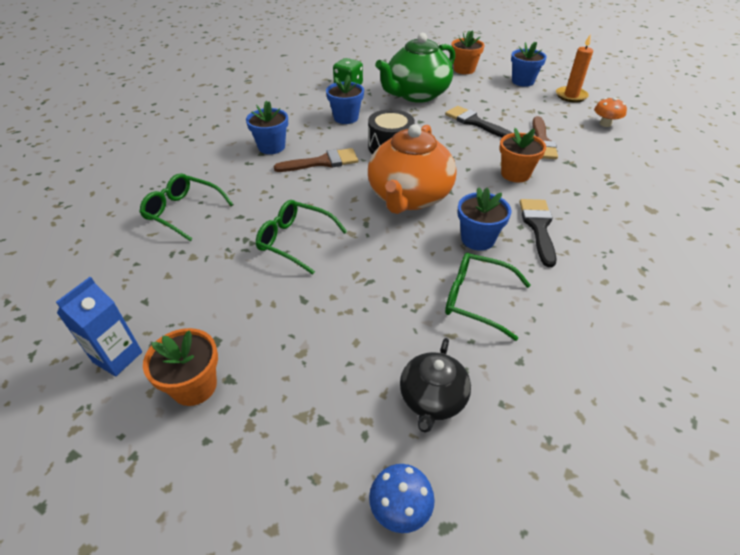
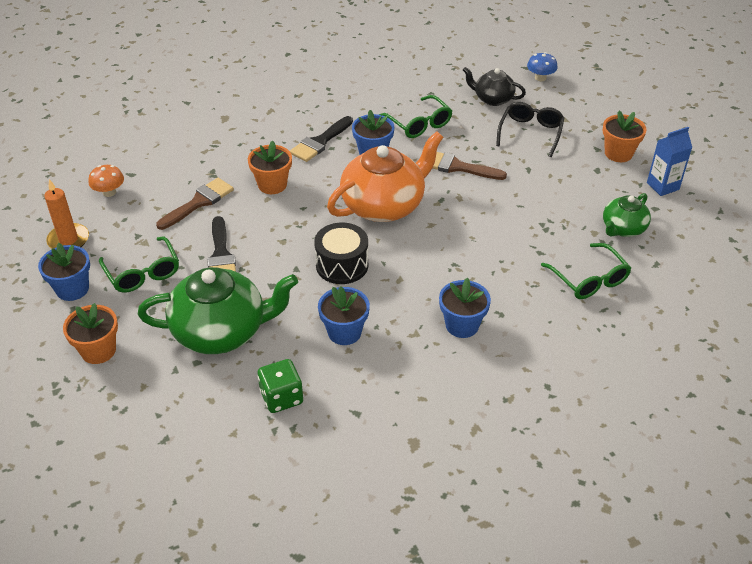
camera: 145 degrees left, 0 degrees up
(161, 274) = (623, 229): none -> green teapot
(295, 241) = (507, 210): green glasses -> green glasses (143, 273)
(322, 162) = (425, 277): brown brush -> brown brush (457, 167)
(335, 359) = (530, 133): none -> black glasses
(432, 399) = (492, 99): black teapot -> black teapot turned 120 degrees counterclockwise

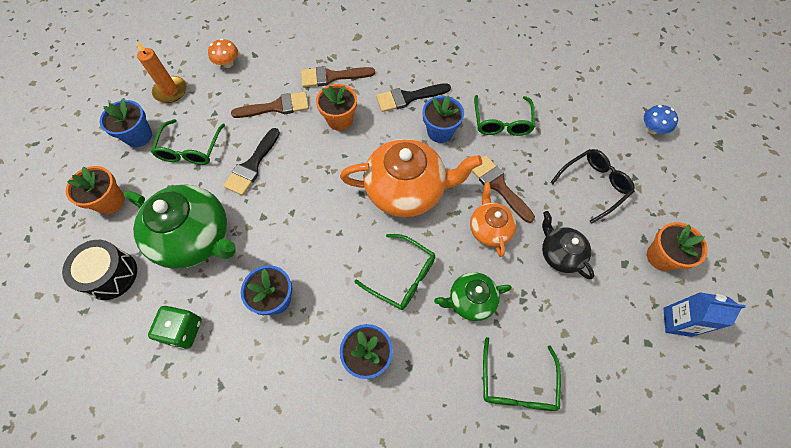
camera: 35 degrees right, 20 degrees up
(231, 157) = (332, 77): none -> brown brush
(342, 265) = (327, 230): black drum -> black drum (111, 275)
(438, 262) = (402, 276): none -> green glasses
(477, 198) = (489, 229): none -> orange teapot
(492, 99) = (588, 129): black teapot -> black teapot (560, 254)
(623, 229) = (596, 347): green teapot -> green teapot (470, 300)

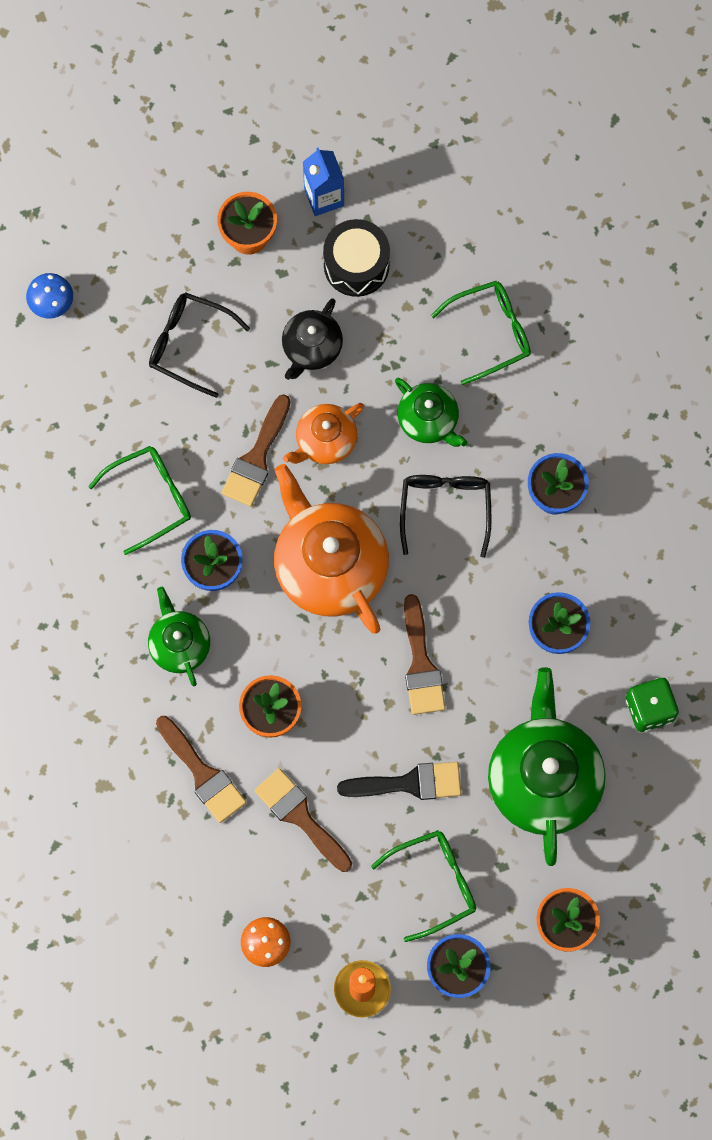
camera: 120 degrees left, 10 degrees up
(111, 275) = (645, 842): black drum -> black drum (356, 265)
(313, 208) = (421, 664): none -> brown brush
(402, 276) = (445, 508): green glasses -> black glasses
(408, 97) = (179, 645): black brush -> green teapot

